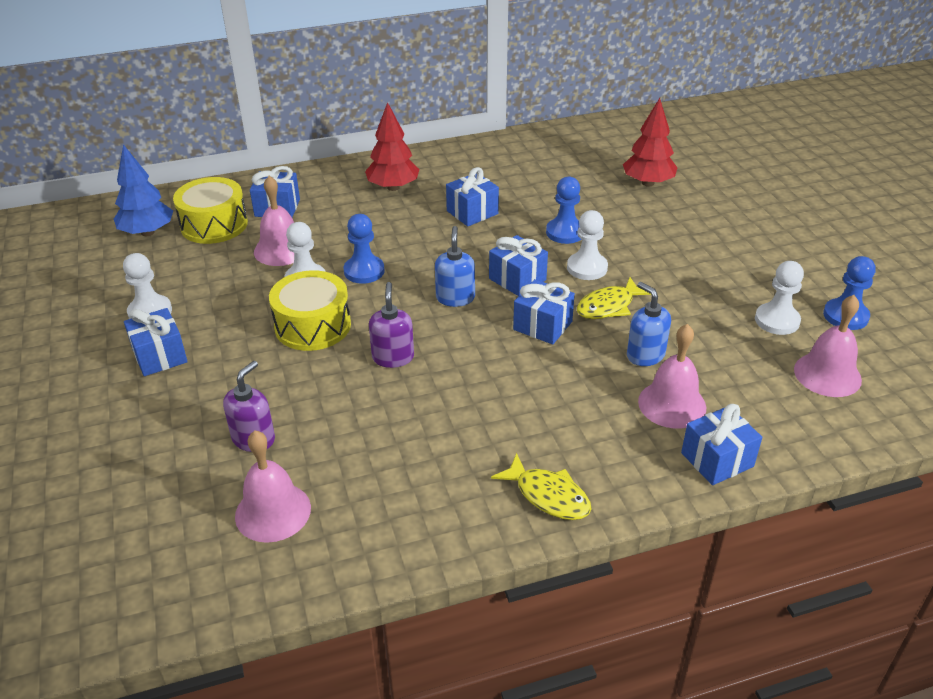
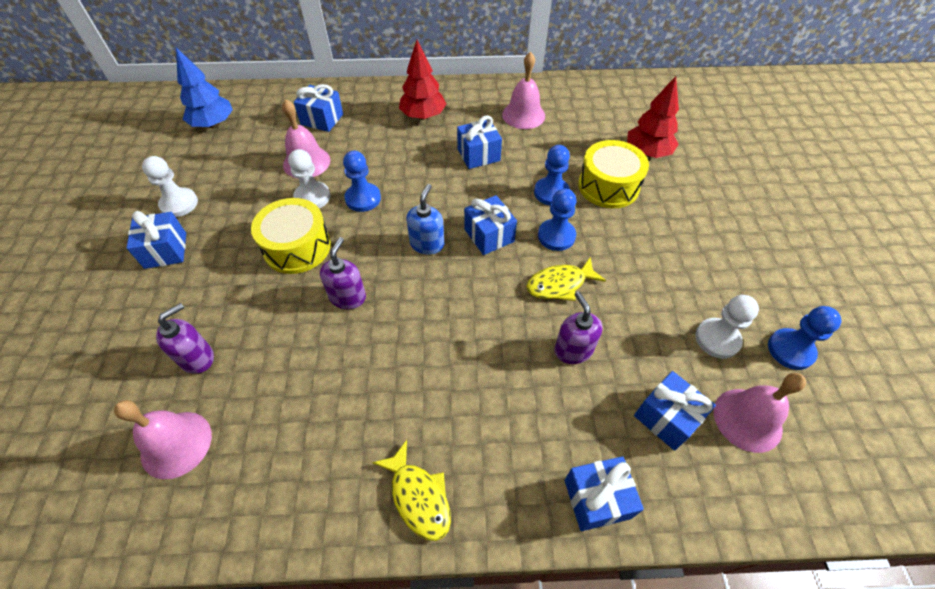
camera: 15 degrees right, 15 degrees up
(214, 225) = (266, 127): yellow drum -> yellow drum (608, 186)
(542, 326) = (491, 293): blue gift -> blue gift (666, 418)
(587, 268) = (556, 236): white pawn -> blue pawn
(645, 355) = (573, 350): blue soap dispenser -> purple soap dispenser
(672, 404) = (577, 416): pink bell -> pink bell (523, 115)

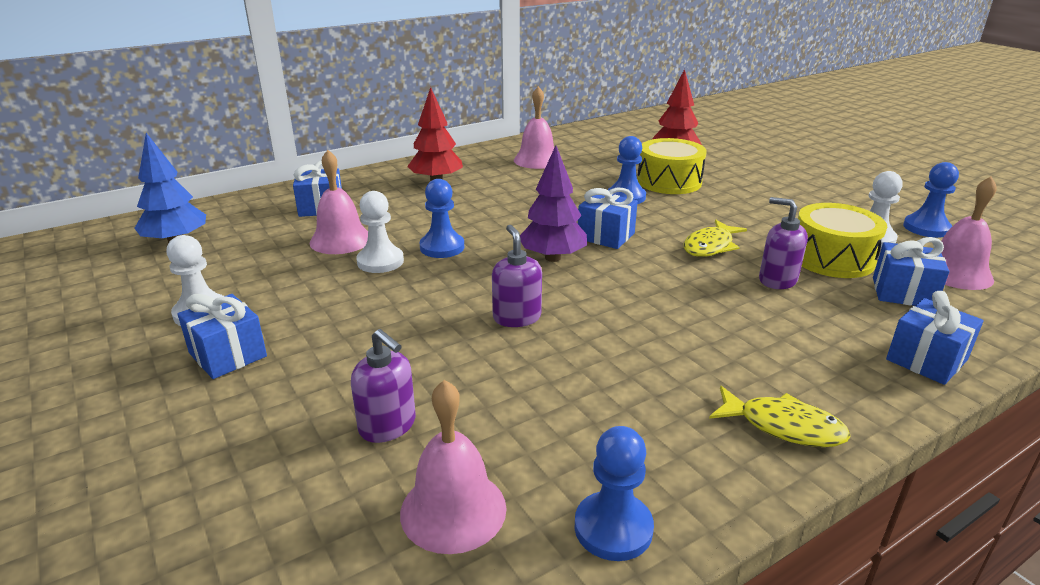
camera: 30 degrees left, 25 degrees down
(197, 357) = (388, 426): purple soap dispenser -> purple soap dispenser turned 120 degrees clockwise
(297, 247) = (408, 300): yellow drum -> yellow drum (832, 258)
(427, 244) = (552, 258): blue soap dispenser -> purple tree
(478, 155) = (526, 191): blue gift -> none
(556, 236) = (666, 220): blue pawn -> blue pawn (613, 528)

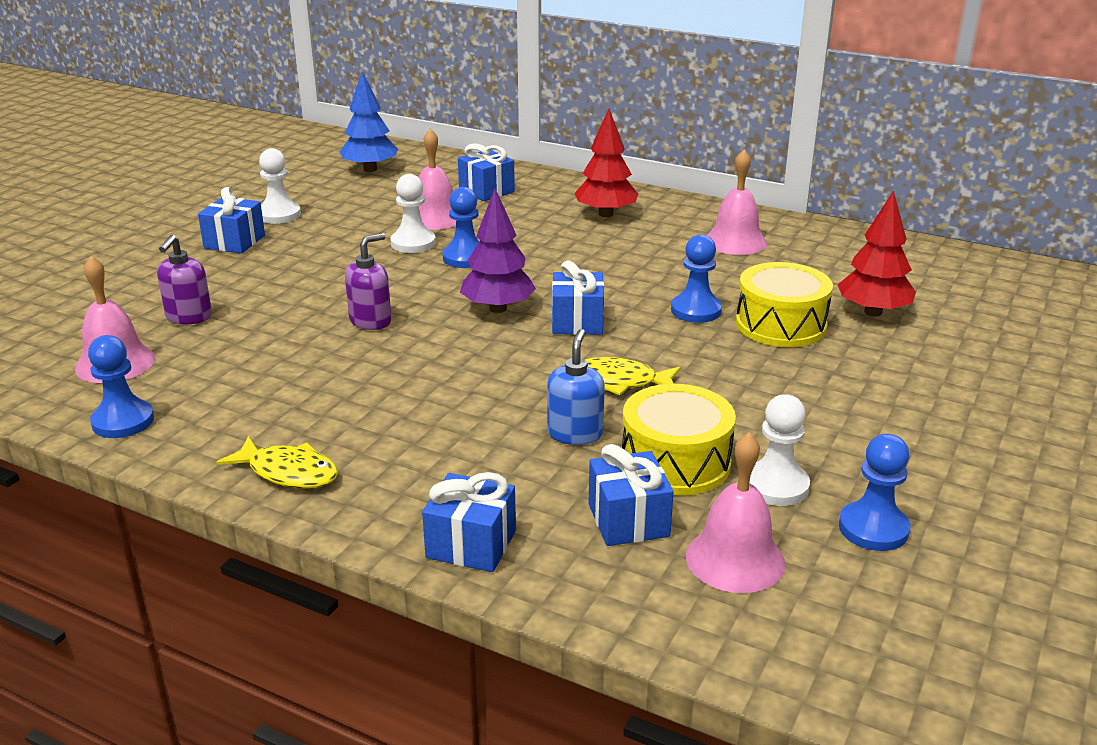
camera: 60 degrees right, 0 degrees up
(777, 280) = (575, 433): purple soap dispenser -> blue soap dispenser
(783, 426) = (288, 472): yellow fish -> yellow fish turned 60 degrees counterclockwise

